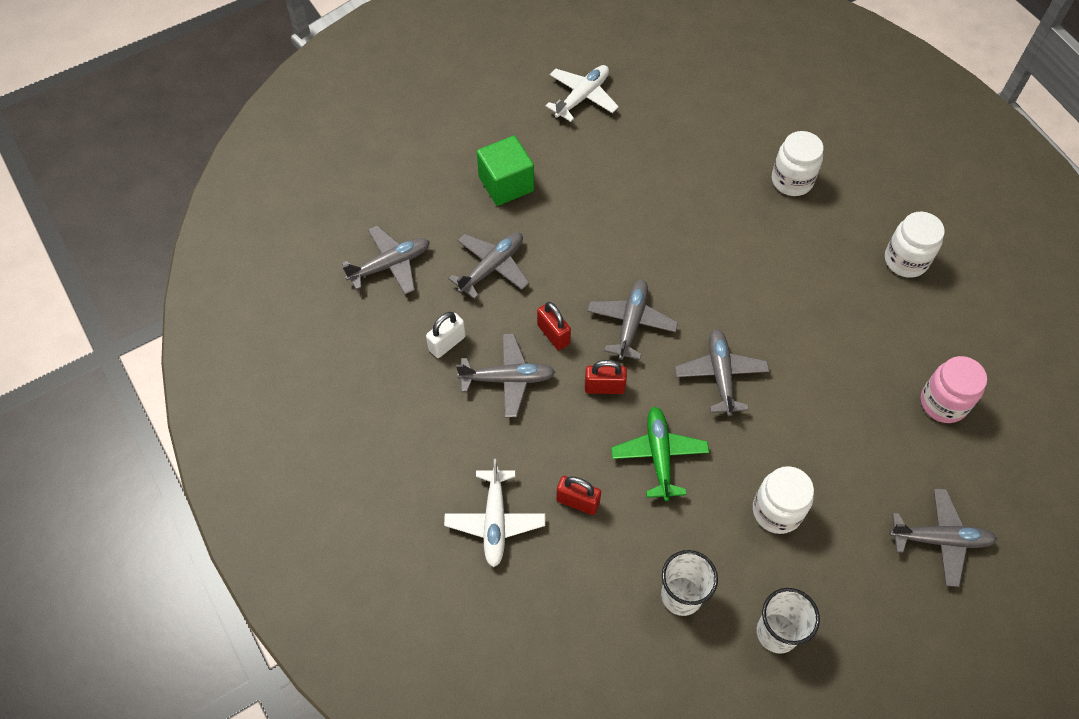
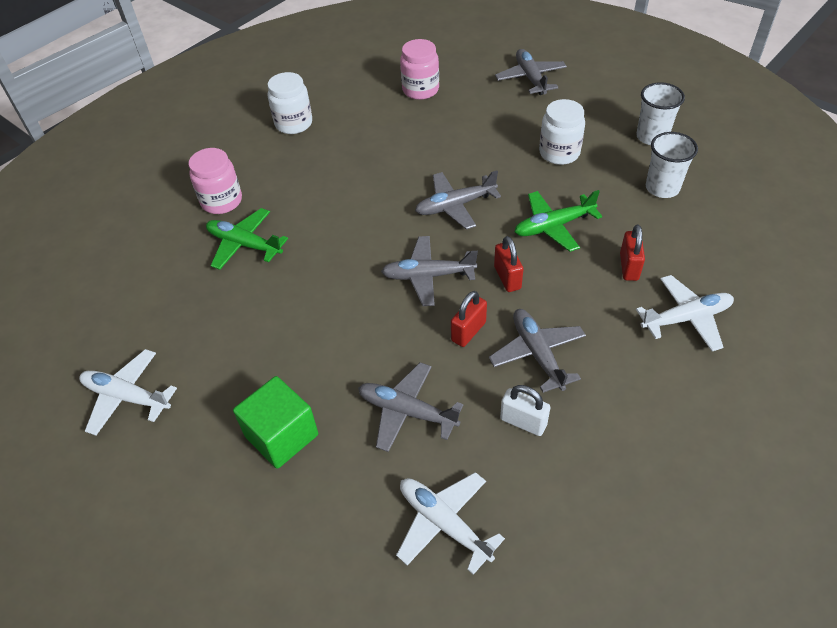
camera: 105 degrees left, 10 degrees down
(390, 265) = (444, 523): grey plane -> white plane
(724, 190) = (244, 244): none -> green plane
(792, 181) = (221, 201): white jar -> pink jar

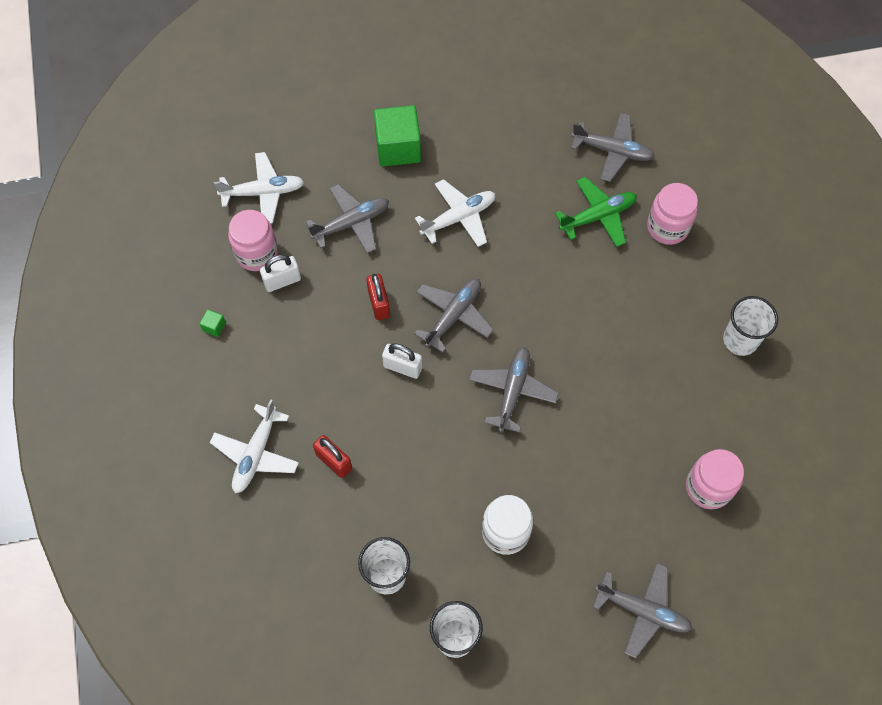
camera: 125 degrees right, 15 degrees up
(127, 397) = (505, 83): white plane -> white plane (459, 217)
(293, 123) = (740, 340): white jar -> white cup
(507, 278) = (402, 367): red padlock -> white padlock
(518, 469) = (257, 253): none -> pink jar
(537, 354) = (321, 331): grey plane -> grey plane (612, 151)
(553, 226) = (423, 445): green plane -> none
(627, 441) = (214, 326): none -> green cube

